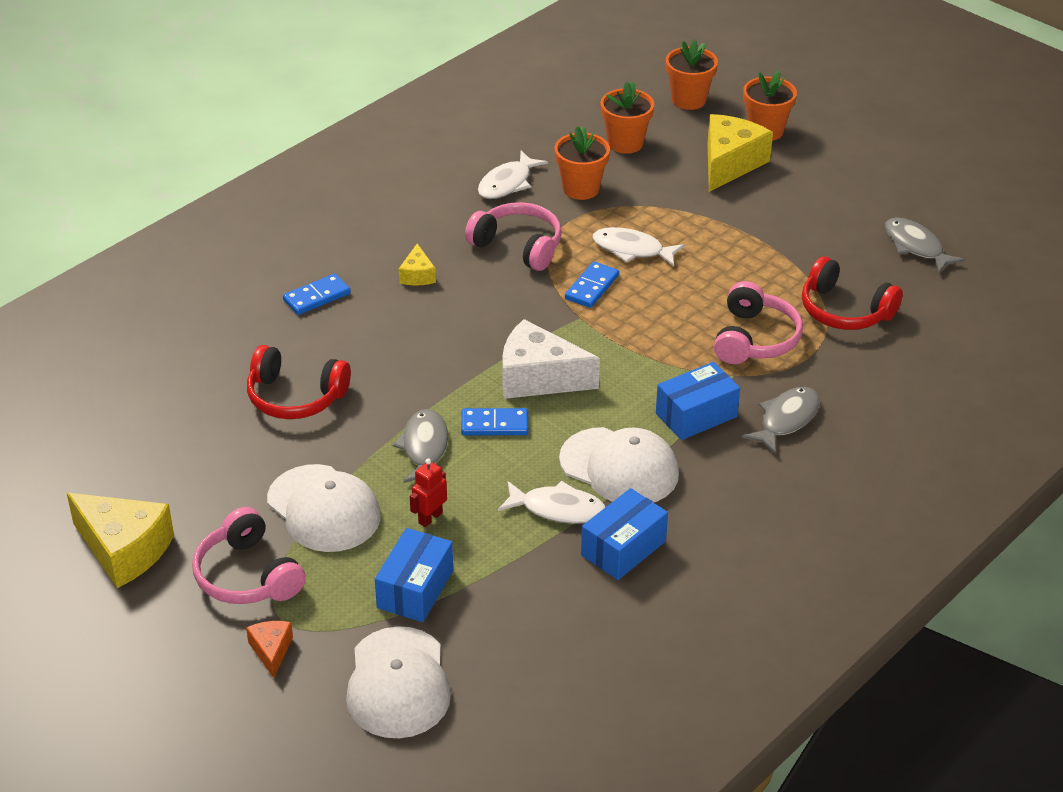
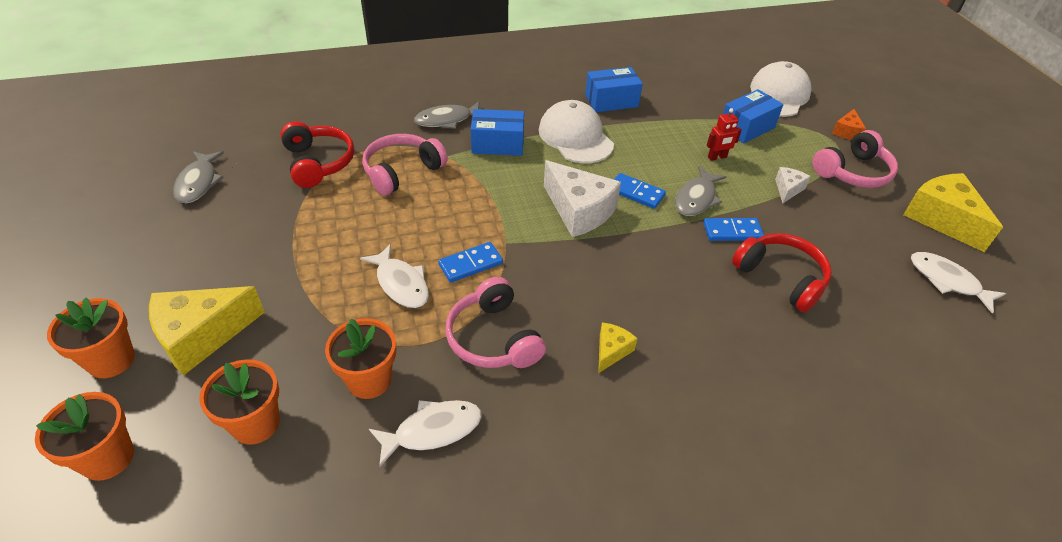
camera: 150 degrees left, 5 degrees up
(248, 575) = (852, 172): pink headphones -> pink headphones turned 60 degrees clockwise
(317, 297) = (723, 372): blue domino -> blue domino (732, 231)
(323, 509) = (787, 189): white cap -> white cheese
(558, 509) = (633, 131): white fish -> white fish (947, 281)

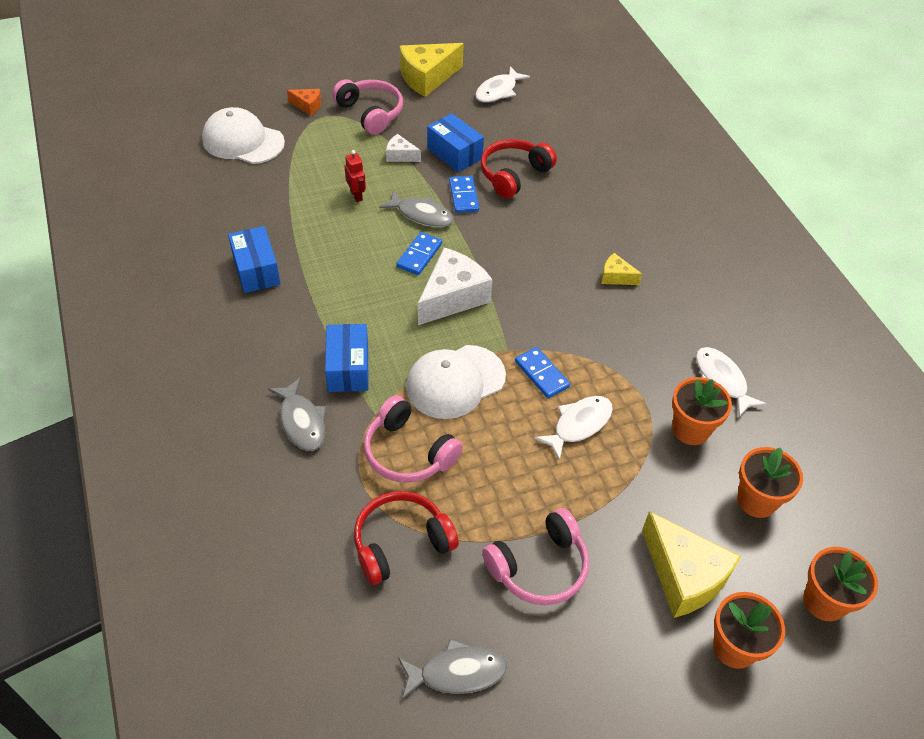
camera: 95 degrees left, 5 degrees up
(493, 338) = (623, 350): pink headphones -> pink headphones (539, 567)
(575, 137) = (329, 301): white cap -> white cap (455, 382)
(747, 127) = (304, 170): blue box -> blue box (454, 153)

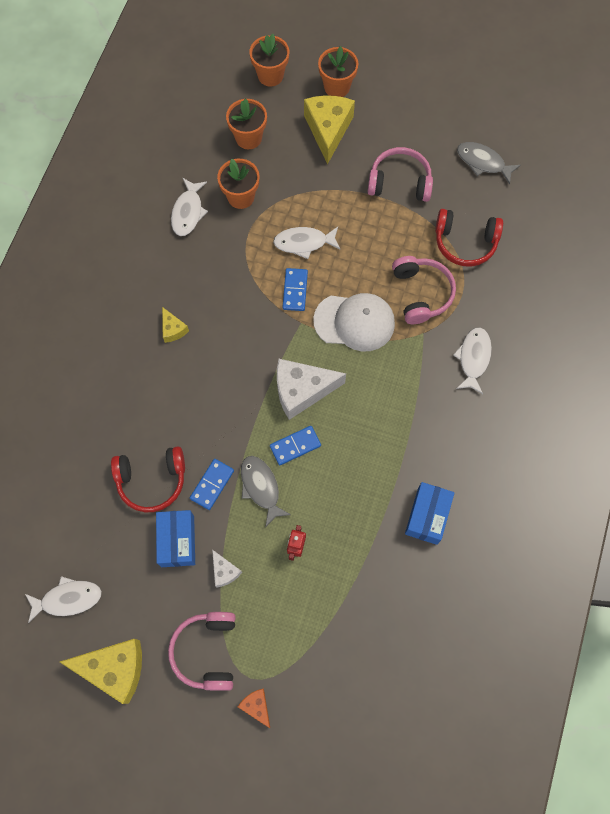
camera: 140 degrees left, 20 degrees up
(243, 141) = (348, 693): white cap -> none
(301, 421) = (473, 358): grey fish -> white fish
(348, 368) = (417, 379): blue box -> none

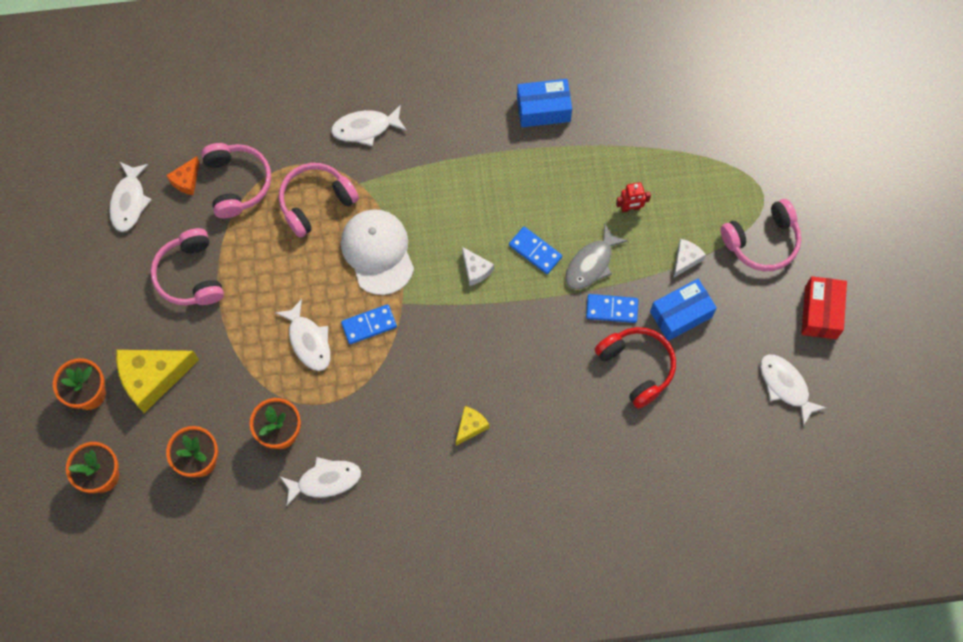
camera: 115 degrees left, 0 degrees up
(114, 668) = (820, 312): yellow cheese -> red box
(256, 706) = (783, 180): orange cheese -> orange cheese (186, 180)
(302, 391) = (476, 270): white cheese -> white cheese, size x0.50
(465, 242) = (237, 183): red headphones -> pink headphones
(483, 162) = (129, 201): grey fish -> white fish

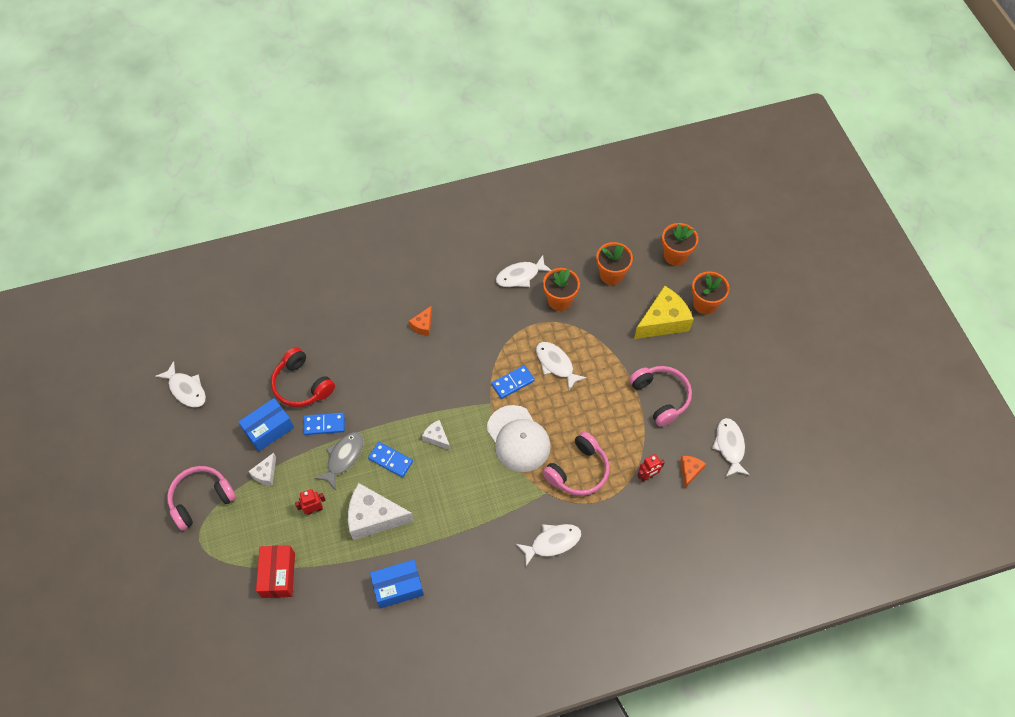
camera: 170 degrees right, 10 degrees down
(237, 183) = (647, 476): pink headphones -> red robot
(470, 426) = (423, 325): yellow cheese -> orange cheese
(562, 188) = (374, 517): none -> white cheese
(820, 312) = (155, 449): red box -> red box (278, 575)

